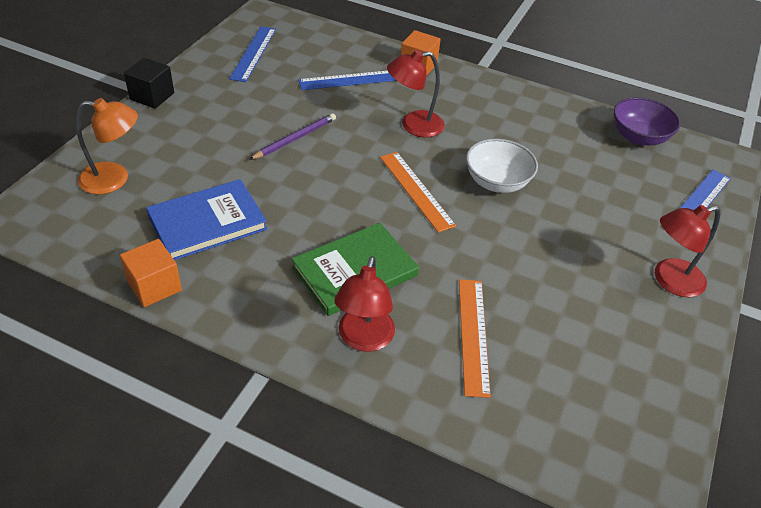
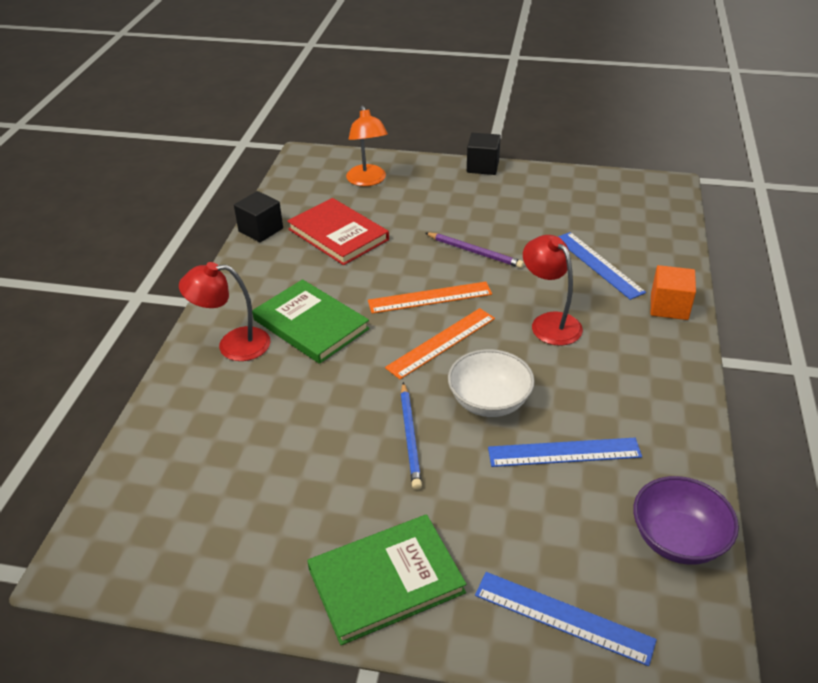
camera: 80 degrees right, 5 degrees down
(154, 286) = (261, 230): orange cube -> black cube
(207, 222) = (338, 234): blue book -> red book
(253, 53) = (592, 197): blue ruler -> blue ruler (564, 452)
(473, 335) = (254, 413): orange ruler -> orange ruler (430, 297)
(527, 235) = (410, 437): none -> blue pencil
(670, 280) = (386, 580): red lamp -> green book

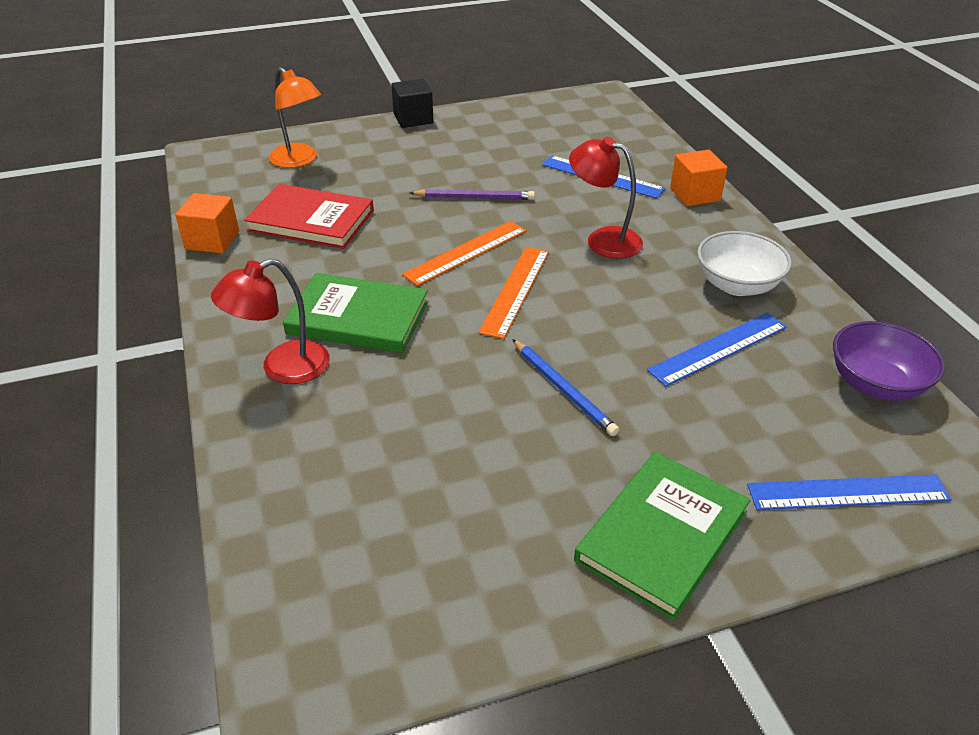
camera: 30 degrees left, 0 degrees up
(261, 230) = (212, 240): black cube -> orange cube
(489, 401) = (610, 328): white bowl -> white bowl (737, 285)

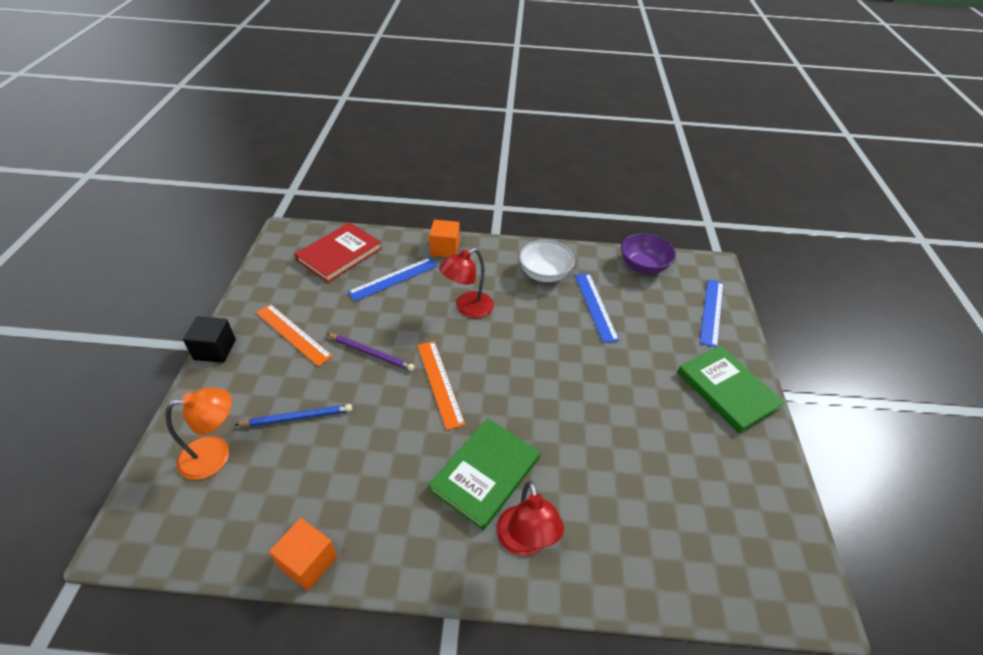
camera: 70 degrees left, 5 degrees up
(311, 220) = (329, 471): red book -> red book (339, 254)
(475, 198) = (371, 353): purple pencil -> purple pencil turned 90 degrees clockwise
(515, 290) = (499, 372): orange ruler -> orange ruler (293, 334)
(563, 389) = (606, 386): blue pencil -> blue pencil (298, 417)

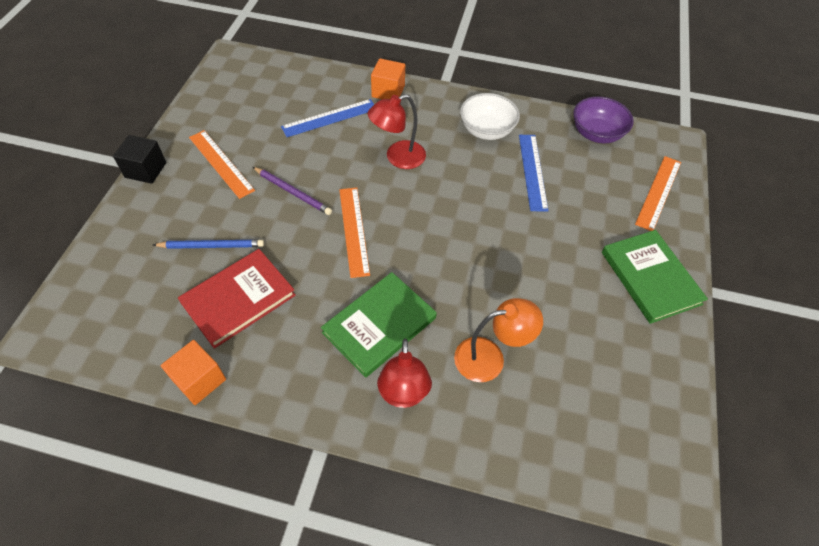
camera: 10 degrees right, 10 degrees up
(215, 454) = (132, 270): orange lamp -> orange lamp (489, 357)
(339, 254) = (280, 86): red book -> red book (238, 299)
(711, 311) = (658, 192): blue ruler -> orange ruler

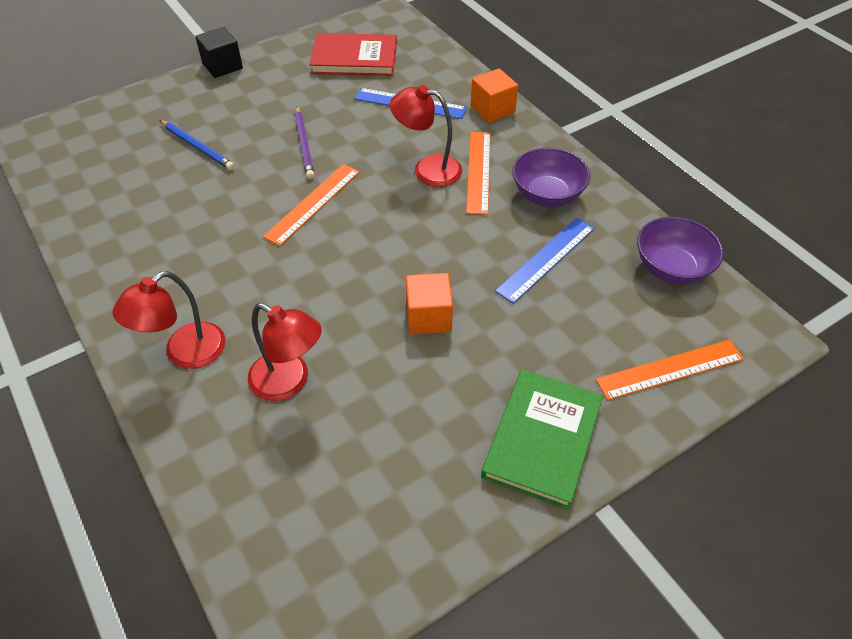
camera: 45 degrees right, 5 degrees down
(199, 380) = (73, 233): orange cube -> orange cube (428, 317)
(221, 163) = (279, 91): orange ruler -> orange ruler (478, 171)
(238, 299) = (166, 196): red book -> red book (354, 58)
(379, 325) = (237, 289): green book -> none
(486, 130) = (547, 195): white bowl -> purple bowl
(489, 357) = (289, 382): orange lamp -> red lamp

